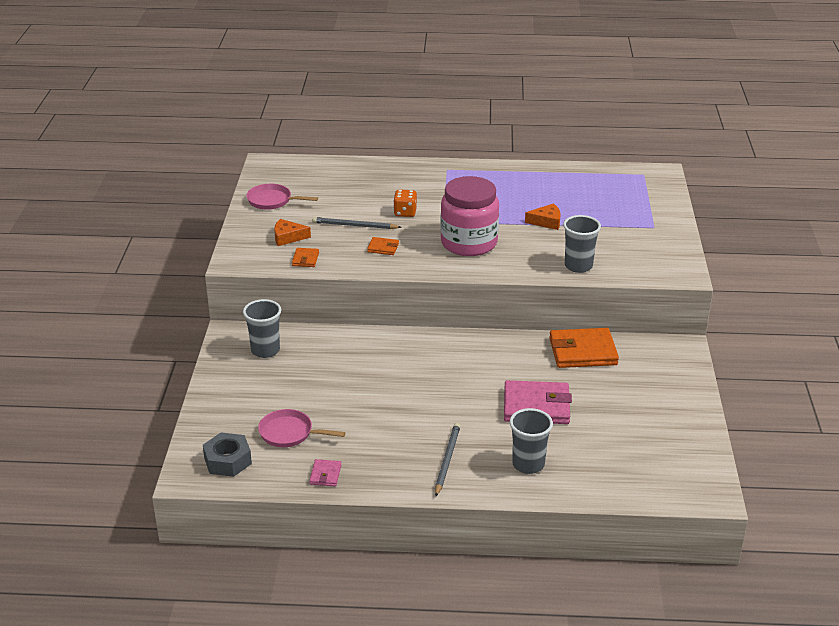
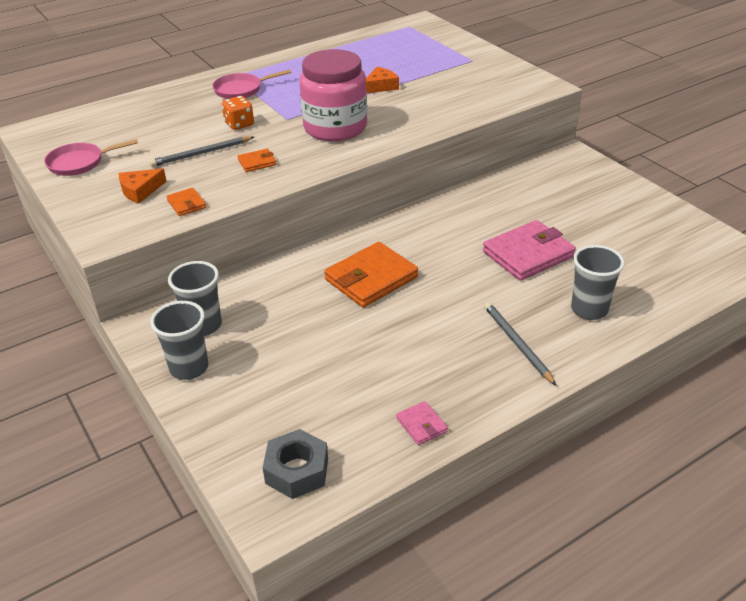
camera: 35 degrees left, 5 degrees up
(289, 433) = (331, 400): pink pan -> pink pan (241, 90)
(578, 266) = (456, 110): grey cup -> grey cup (189, 368)
(582, 352) = (504, 191): orange wallet -> orange wallet (371, 278)

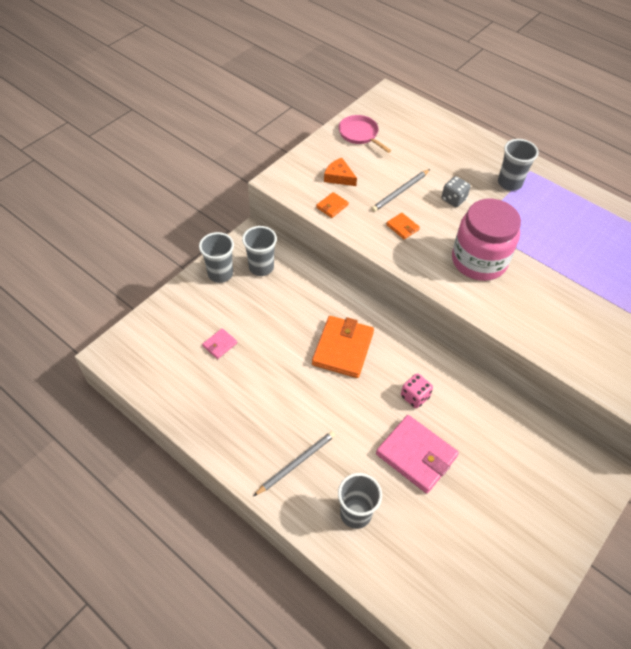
camera: 70 degrees right, 15 degrees up
(201, 154) = (400, 192): grey pencil -> grey pencil turned 90 degrees counterclockwise
(239, 124) = (453, 199): orange dice -> grey dice
(241, 90) = (509, 183): pink pan -> grey cup
(297, 471) = (147, 356): grey nut -> none
(371, 278) = (343, 348): orange wallet -> orange wallet turned 75 degrees clockwise
(380, 86) = (571, 274): orange cheese -> none
(421, 425) = (198, 415): pink wallet -> pink wallet (220, 344)
(456, 240) = (415, 396): none -> pink dice

